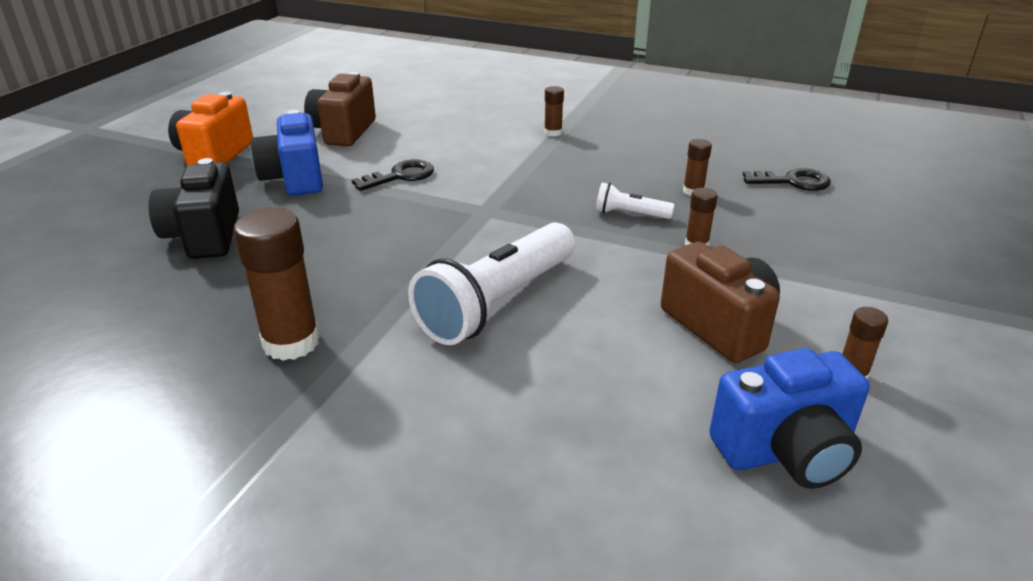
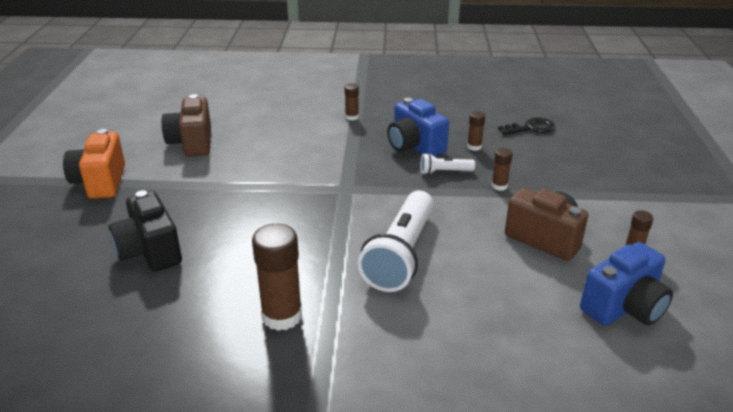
camera: 20 degrees left, 0 degrees up
(294, 179) = (184, 190): blue camera -> blue camera (414, 146)
(400, 176) = (265, 173): black key -> none

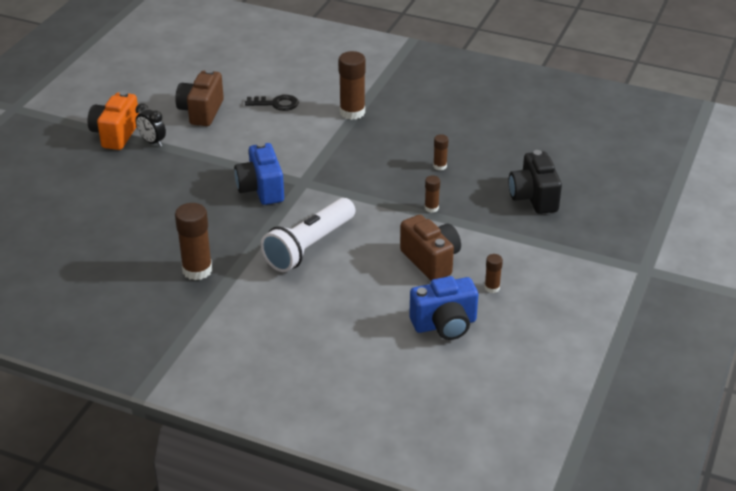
camera: 20 degrees right, 5 degrees up
(149, 181) = (152, 142): none -> black clock
(150, 251) = (129, 201): black camera -> black camera (533, 197)
(352, 117) = (352, 112): brown glue stick -> brown glue stick, size x1.97
(414, 146) = (387, 154): blue camera -> blue camera (261, 189)
(444, 172) = (395, 185): white flashlight -> none
(531, 128) = (508, 158): black key -> black key (276, 104)

